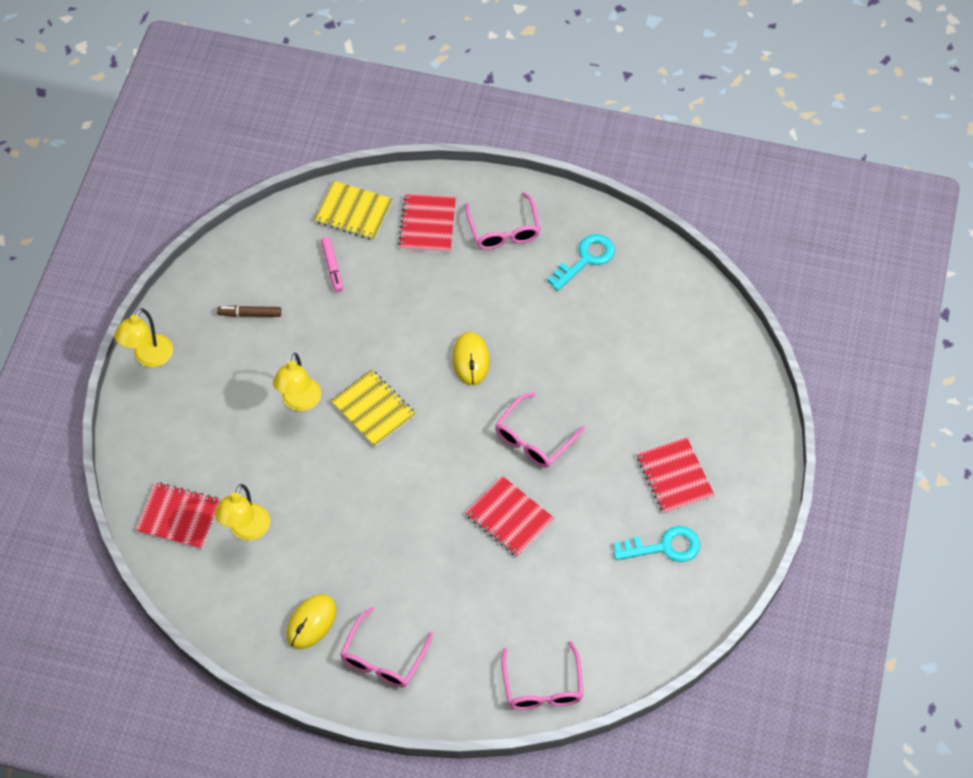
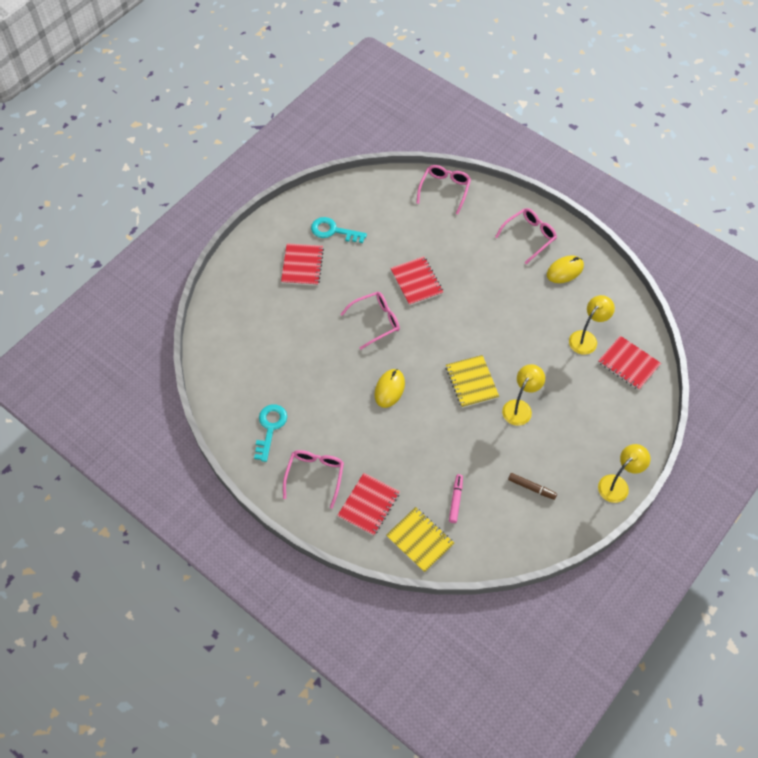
camera: 155 degrees left, 0 degrees up
(585, 259) = (270, 428): turquoise key -> turquoise key turned 120 degrees clockwise

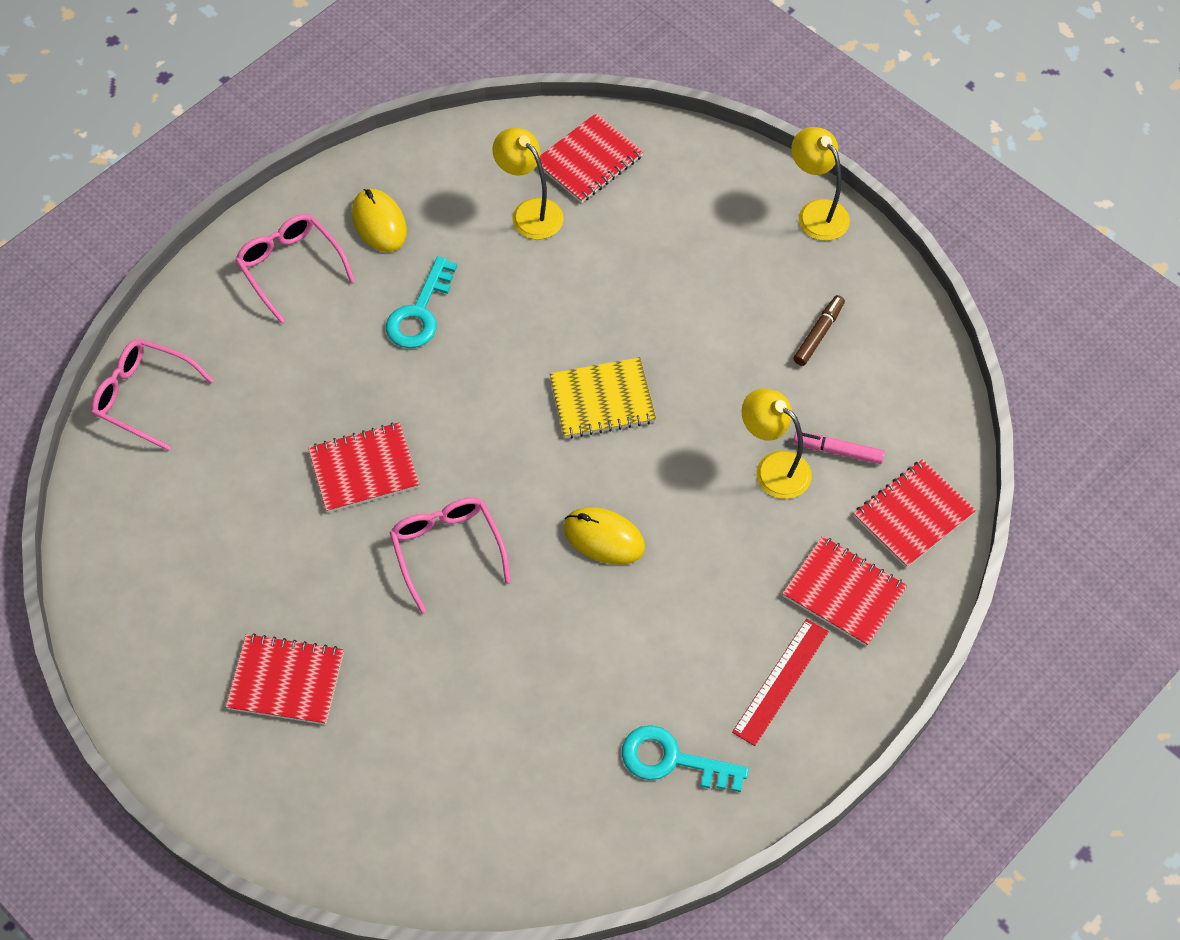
camera: 85 degrees left, 0 degrees up
(315, 475) = (781, 681): pink glasses -> red ruler
(333, 231) = (207, 614): turquoise key -> turquoise key (420, 312)
(419, 540) = (913, 515): yellow notebook -> red notebook
(520, 407) = (661, 331): yellow lamp -> yellow lamp (773, 468)

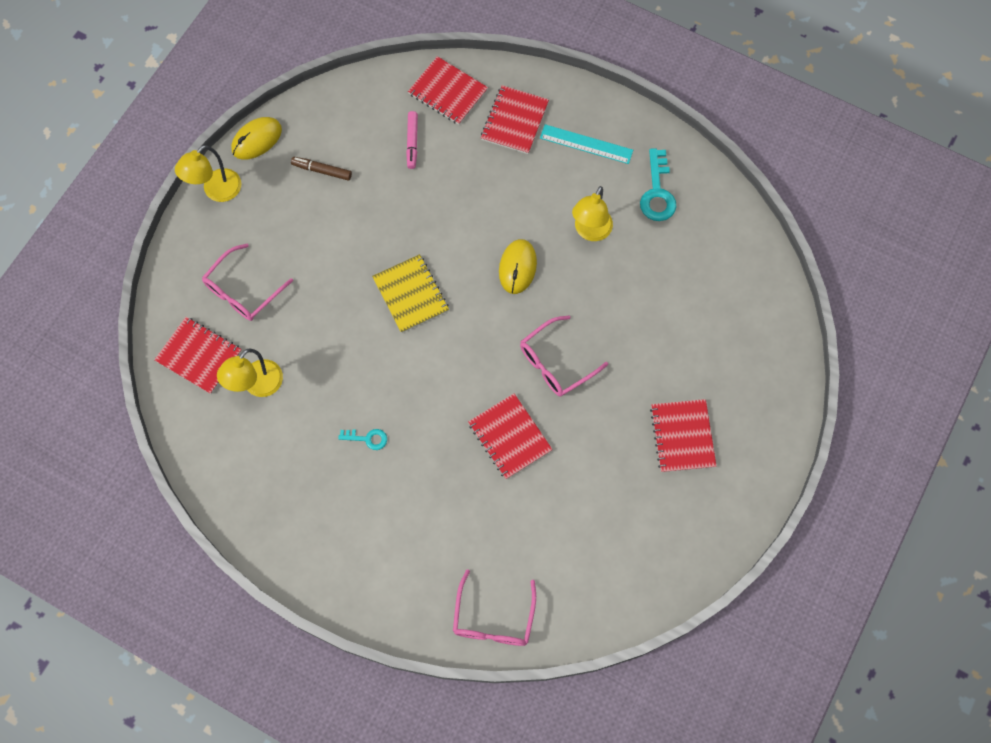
camera: 105 degrees left, 10 degrees up
(290, 267) = (349, 548): pink glasses -> pink glasses (243, 291)
(379, 223) = (292, 494): yellow mouse -> yellow mouse (256, 140)
(420, 312) = (367, 438): turquoise key -> turquoise key, size x0.56
(773, 468) = (436, 178): yellow lamp -> yellow lamp (590, 231)
(781, 681) = (586, 144): red ruler -> turquoise ruler

